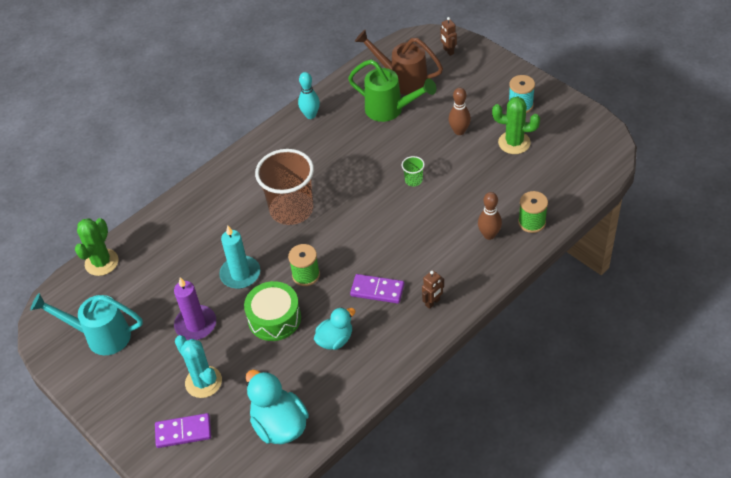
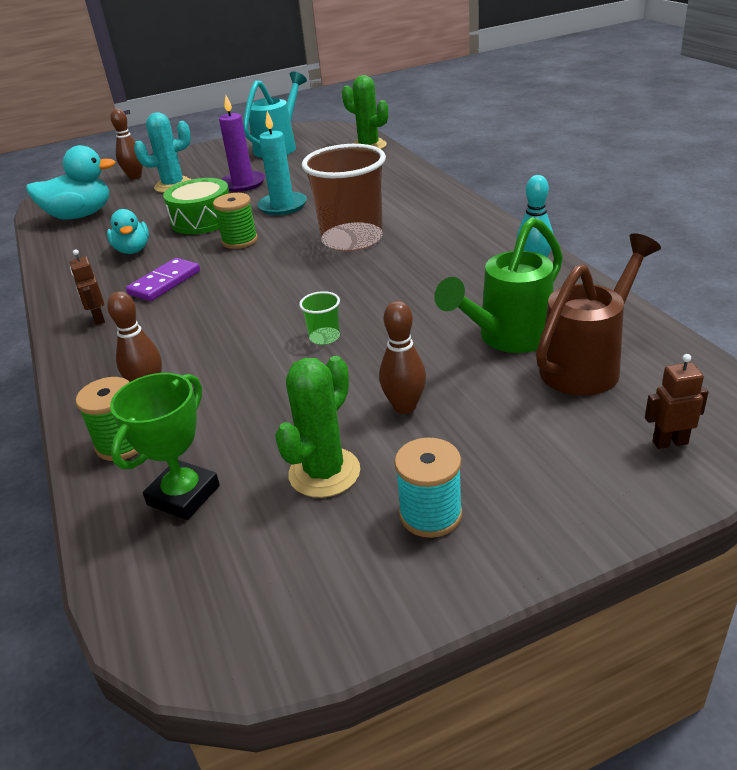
camera: 110 degrees right, 15 degrees down
(183, 432) = (135, 177): purple domino -> brown bowling pin
(550, 182) = (183, 495): none -> green trophy

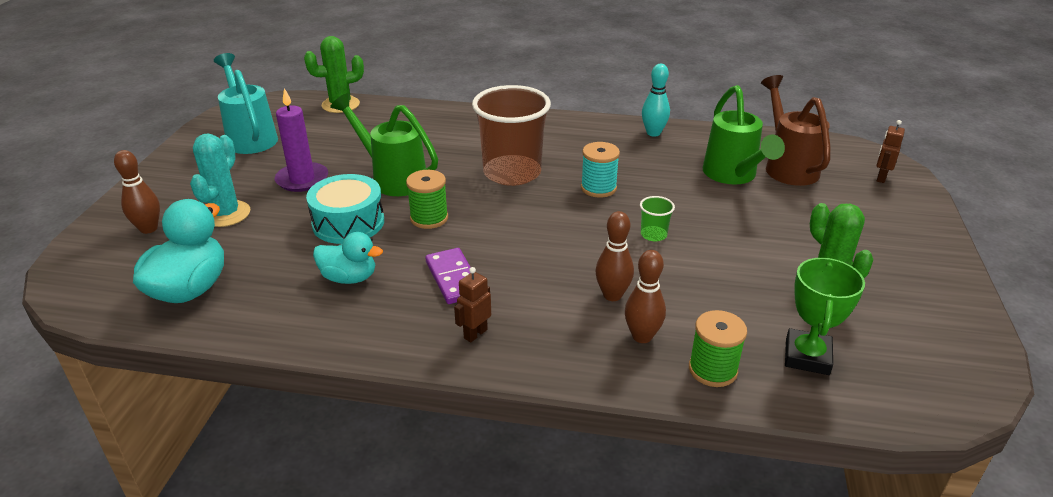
camera: 60 degrees left, 0 degrees up
(98, 319) = (475, 334): brown robot -> brown robot turned 120 degrees clockwise
(183, 495) = (807, 356): green trophy -> green trophy turned 45 degrees clockwise
(202, 220) = (348, 223): green drum -> turquoise drum
(282, 206) = (392, 178): turquoise candle -> green watering can
(404, 407) = (776, 237): brown bowling pin -> brown bowling pin (612, 295)
(430, 514) = (894, 268): turquoise spool -> turquoise spool (598, 188)

